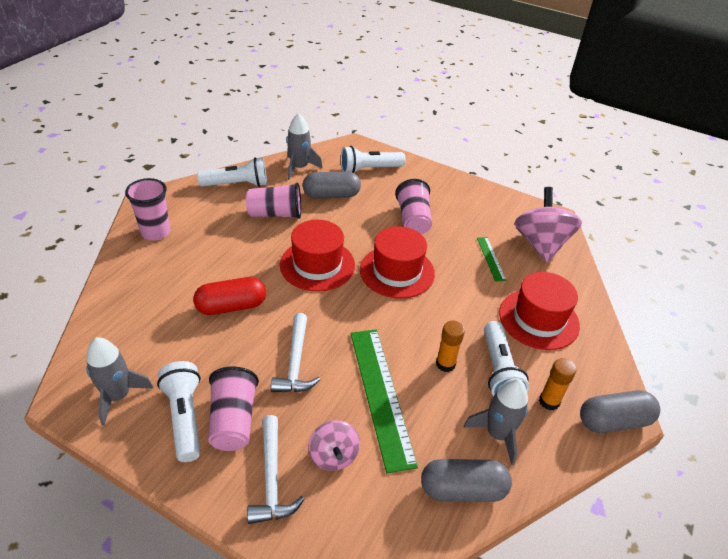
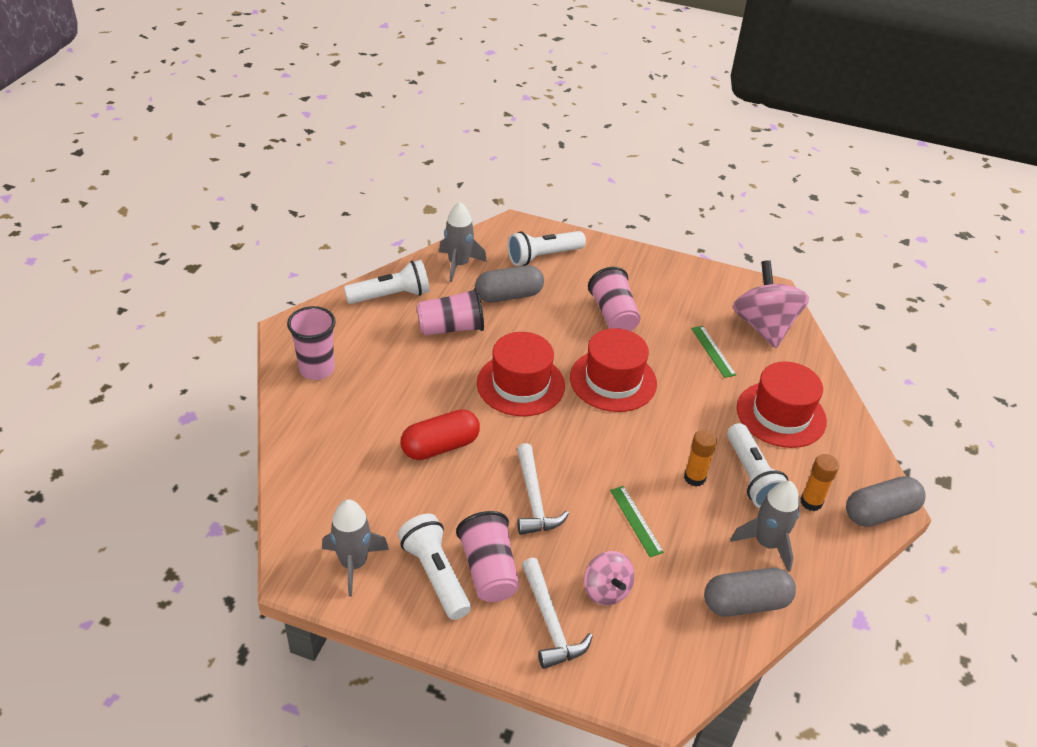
camera: 10 degrees left, 0 degrees up
(381, 395) = (636, 520): green ruler -> green ruler, size x0.48

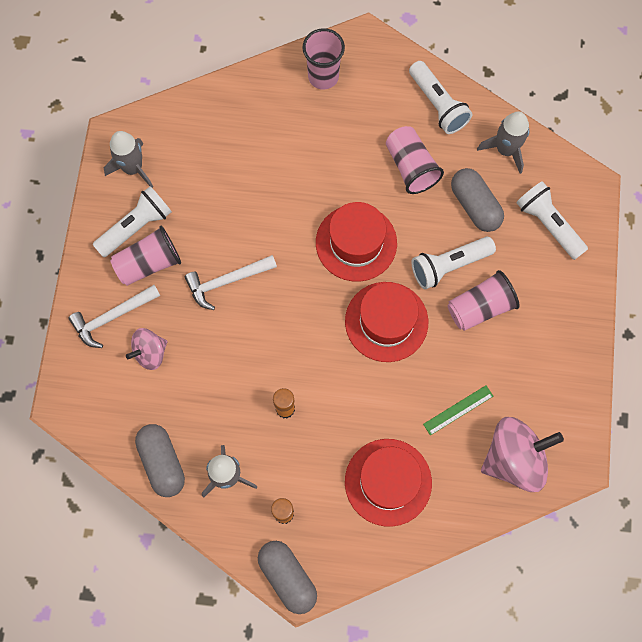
camera: 80 degrees right, 30 degrees up
(440, 446) = (263, 196): red capsule -> none
(636, 520) = (225, 366): green ruler -> none
(752, 477) = (300, 459): white flashlight -> white flashlight (449, 266)

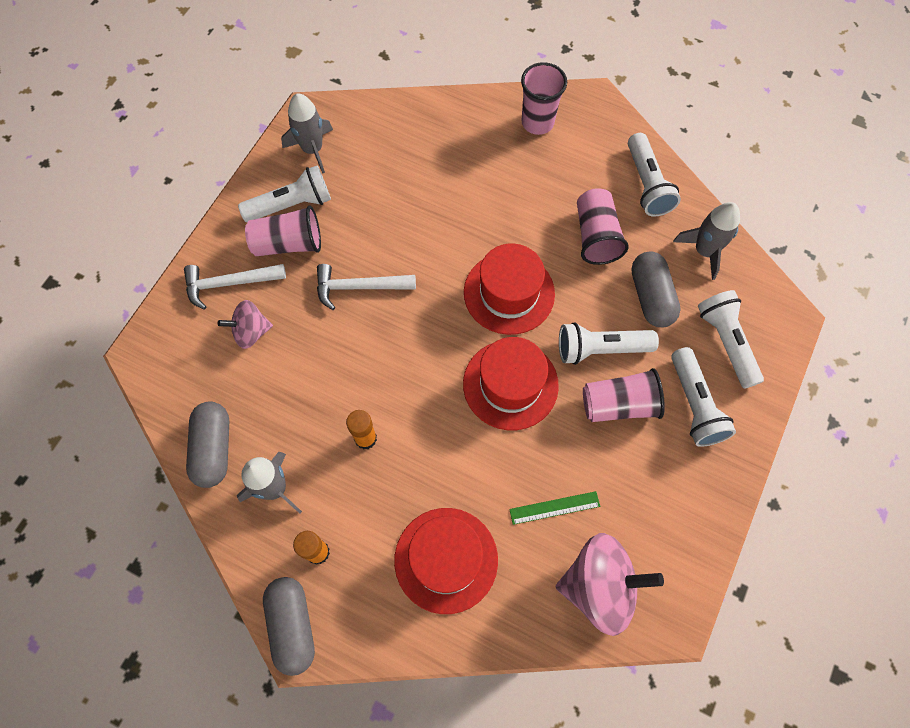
camera: 20 degrees right, 5 degrees down
(540, 286) = (694, 405): none -> white flashlight

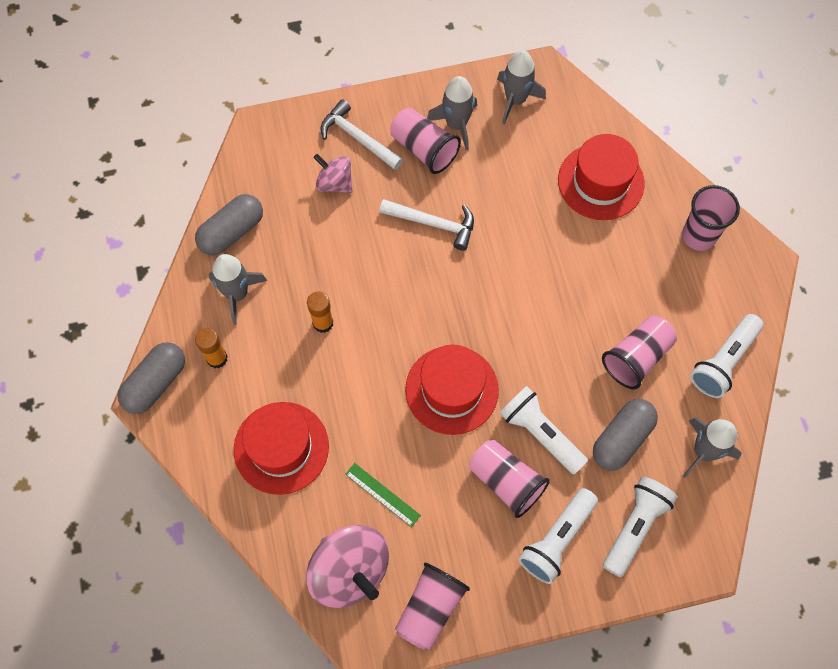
camera: 50 degrees right, 0 degrees up
(291, 205) = (456, 124): white flashlight -> grey rocket
(359, 287) = (433, 224): white hammer -> white hammer turned 150 degrees clockwise
(509, 293) = (526, 331): red hat -> red hat (601, 182)
(679, 545) = (430, 609): none -> pink cup

